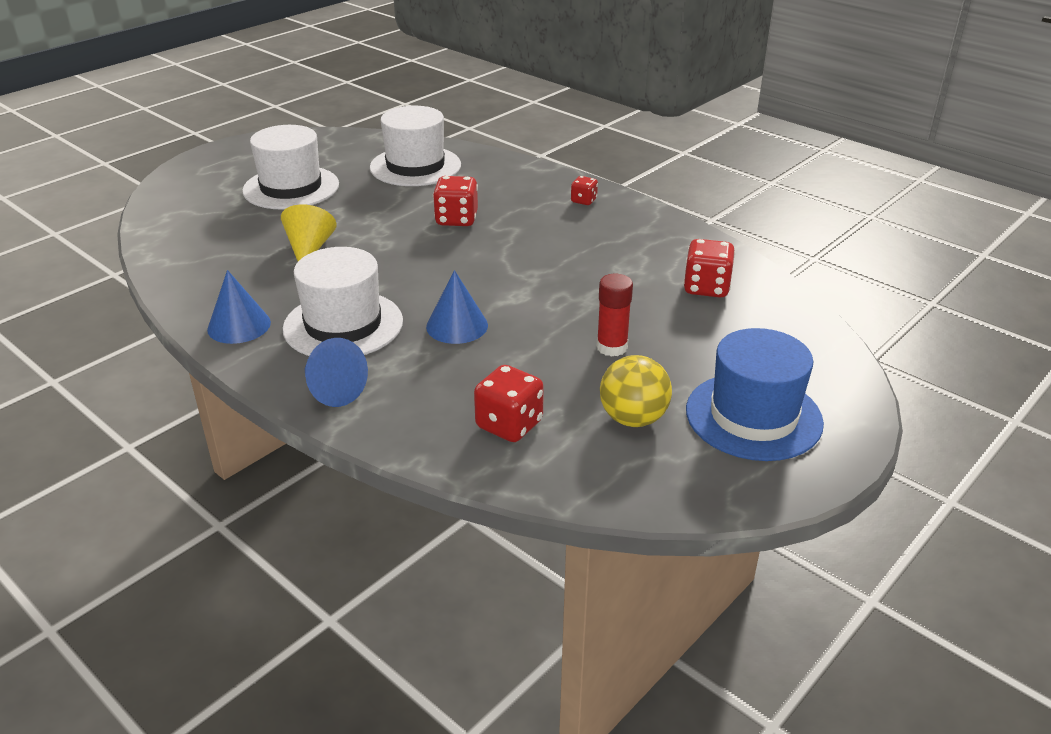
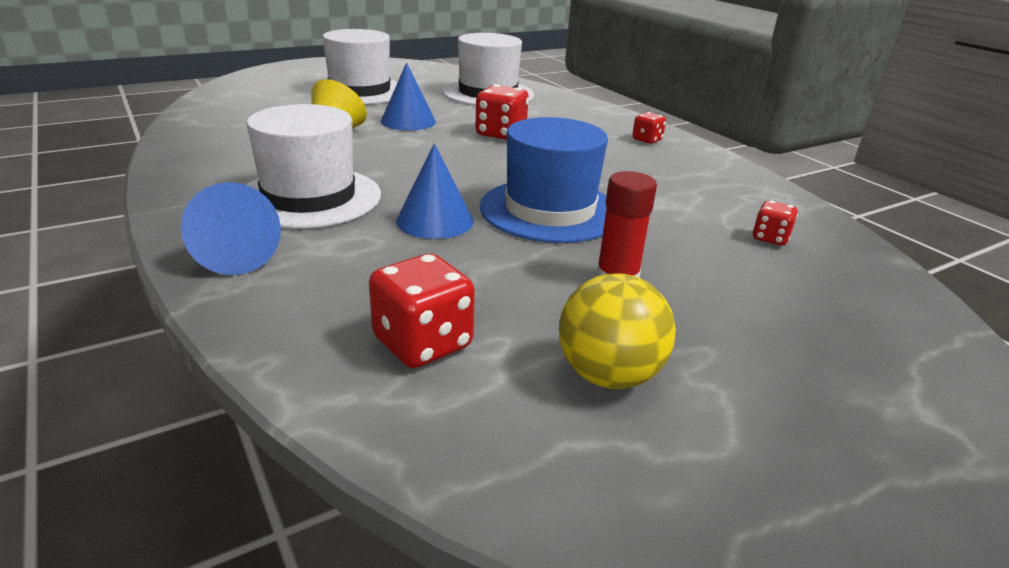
camera: 15 degrees right, 5 degrees down
(239, 325) = (202, 179): blue cone -> blue cone (408, 121)
(706, 288) = (770, 238): red dice -> red dice, size x0.57
(753, 416) = (808, 415): blue hat -> blue hat (550, 210)

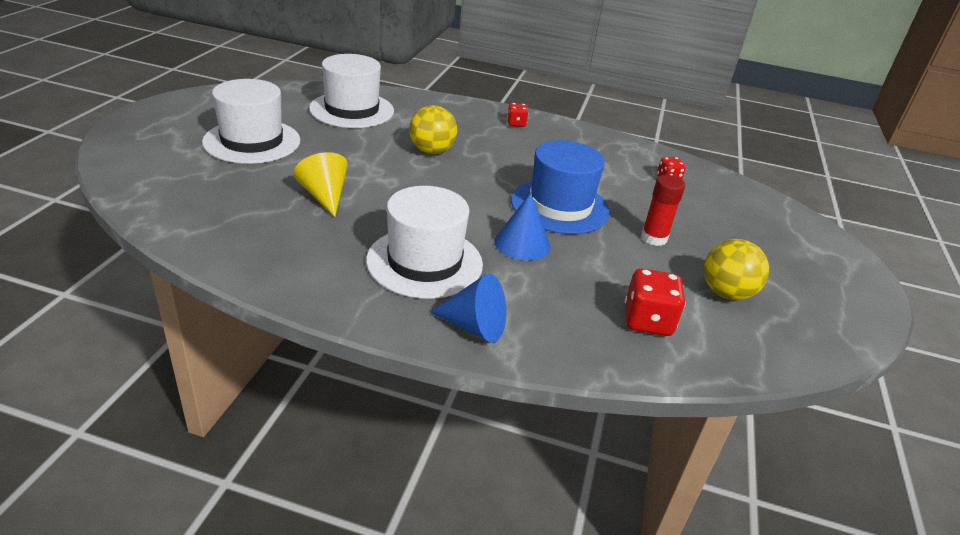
camera: 45 degrees left, 5 degrees up
(408, 121) = (352, 162): blue cone -> none
(500, 134) = (432, 151): red dice -> yellow ball

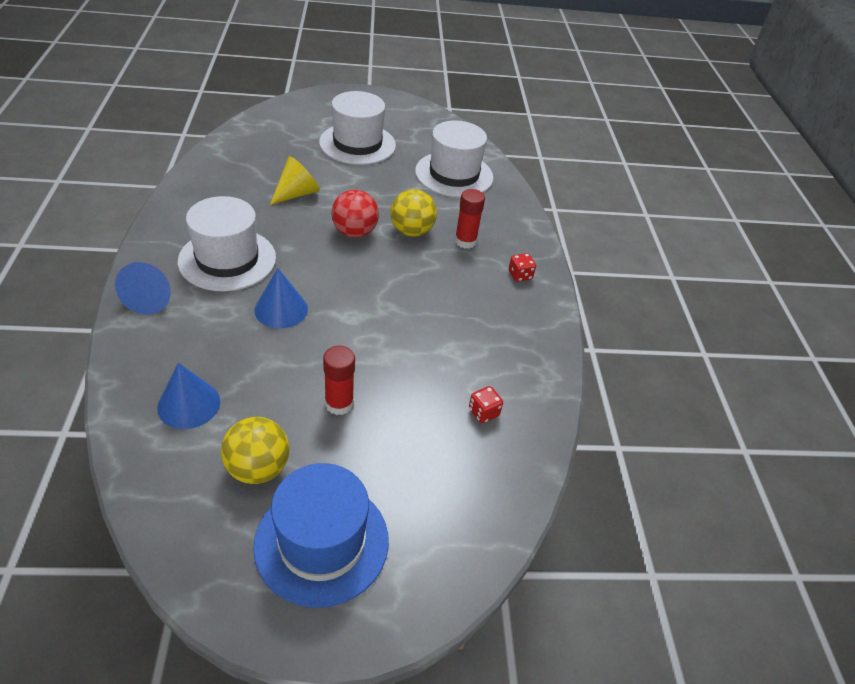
camera: 70 degrees right, 10 degrees up
(417, 179) = (354, 232): none -> red ball
(460, 132) = (465, 241): none -> red glue stick
(560, 206) = (362, 327): blue hat -> blue hat (322, 542)
(647, 321) = (189, 404): red dice -> blue cone

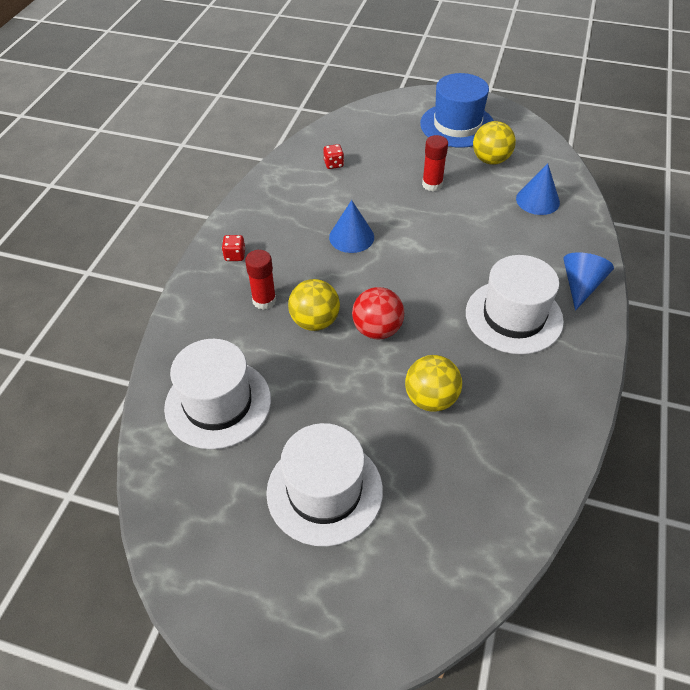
camera: 155 degrees left, 5 degrees up
(281, 309) = (465, 258): blue cone -> blue cone (351, 237)
(297, 193) = (431, 399): yellow cone -> yellow ball

